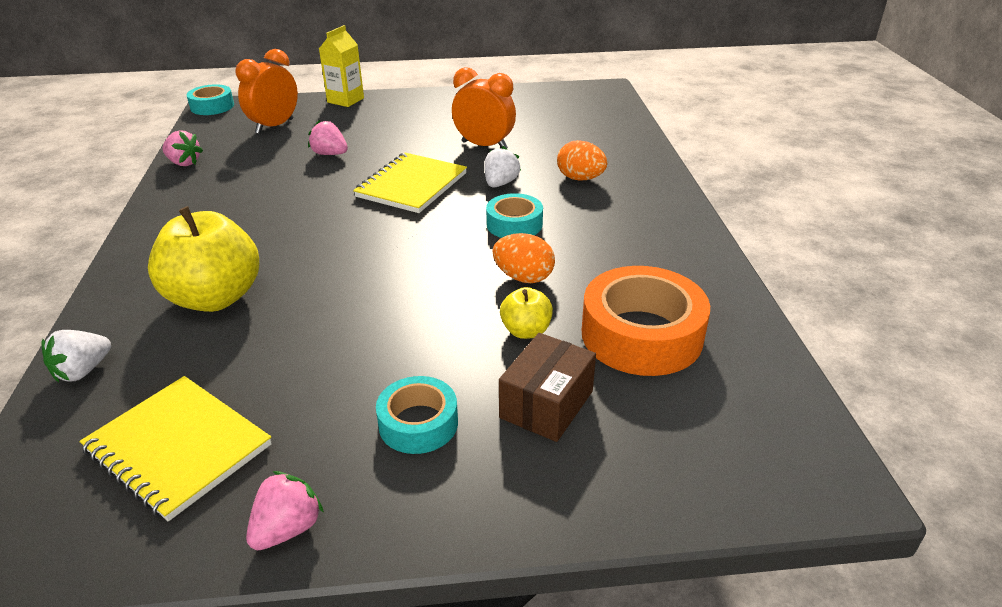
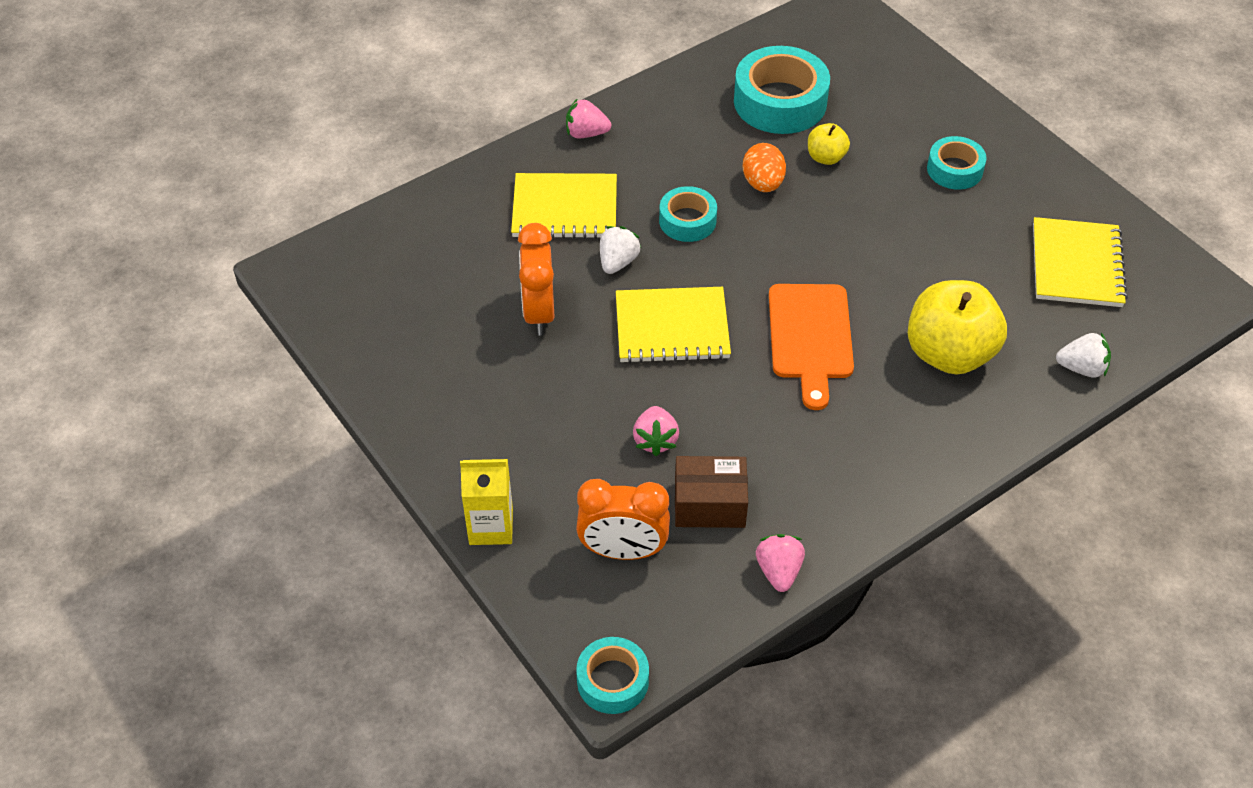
camera: 120 degrees left, 15 degrees up
(287, 529) = (1069, 183): pink strawberry -> pink strawberry (586, 133)
(327, 237) = (810, 337): none -> orange cutting board
(500, 183) = (618, 262): white strawberry -> white strawberry turned 120 degrees clockwise
(546, 404) = (886, 122): brown box -> brown box (709, 504)
(580, 178) = (565, 209): orange egg -> yellow notebook
(641, 335) = (780, 102): orange tape -> turquoise tape

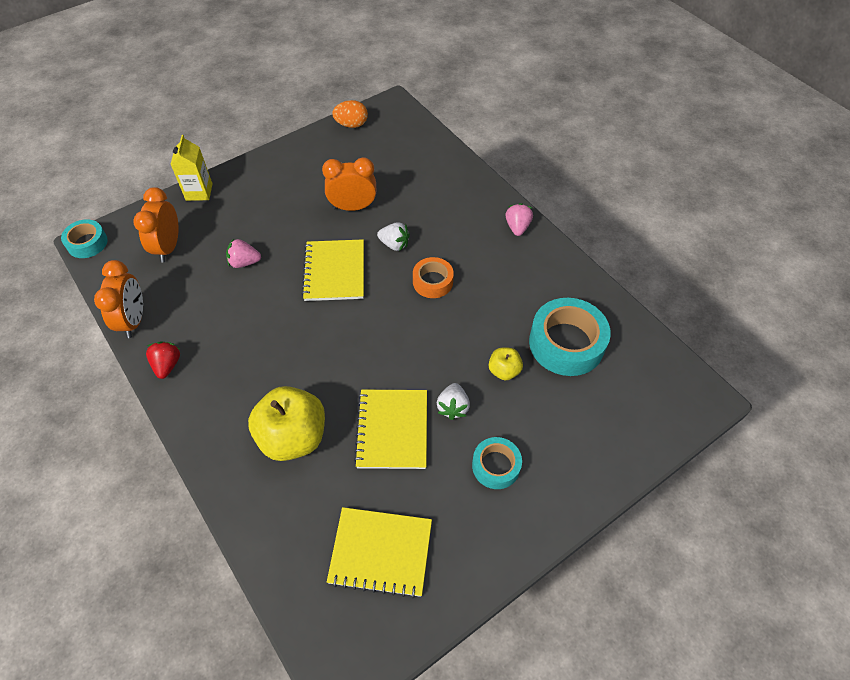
camera: 90 degrees right, 5 degrees up
(565, 209) = (443, 217): yellow notebook -> yellow notebook (392, 430)
(687, 221) = (432, 282): turquoise tape -> orange tape
(709, 504) = (191, 288): brown box -> none
(763, 184) = (472, 327): orange egg -> orange egg (351, 125)
(778, 571) = (134, 320): pink strawberry -> orange clock
(810, 337) = (319, 348): orange cutting board -> none
(857, 510) = (167, 365): none -> red strawberry
(1081, 368) = (266, 535): white strawberry -> white strawberry (453, 407)

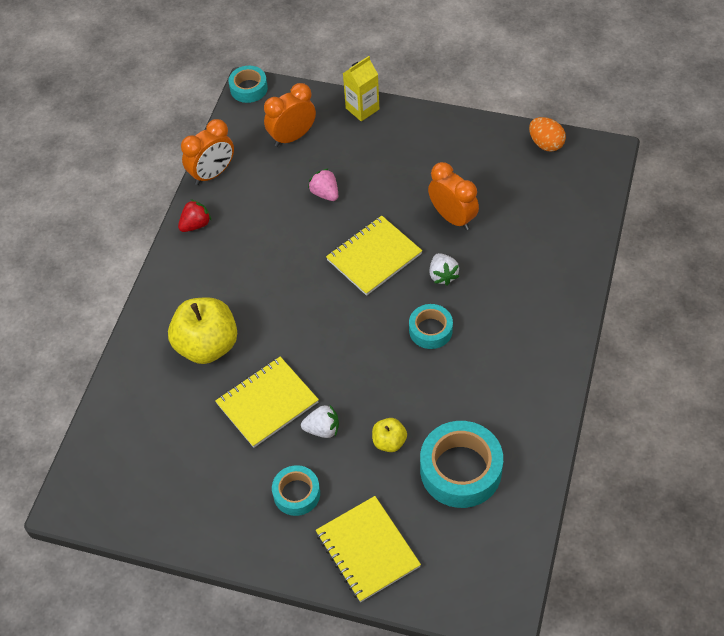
camera: 55 degrees right, 0 degrees up
(381, 552) = (167, 466): yellow notebook -> yellow notebook (367, 550)
(432, 282) = (430, 330): orange tape -> turquoise tape
(453, 407) = (322, 429): white strawberry -> white strawberry turned 150 degrees counterclockwise
(517, 227) = (555, 350): pink strawberry -> none

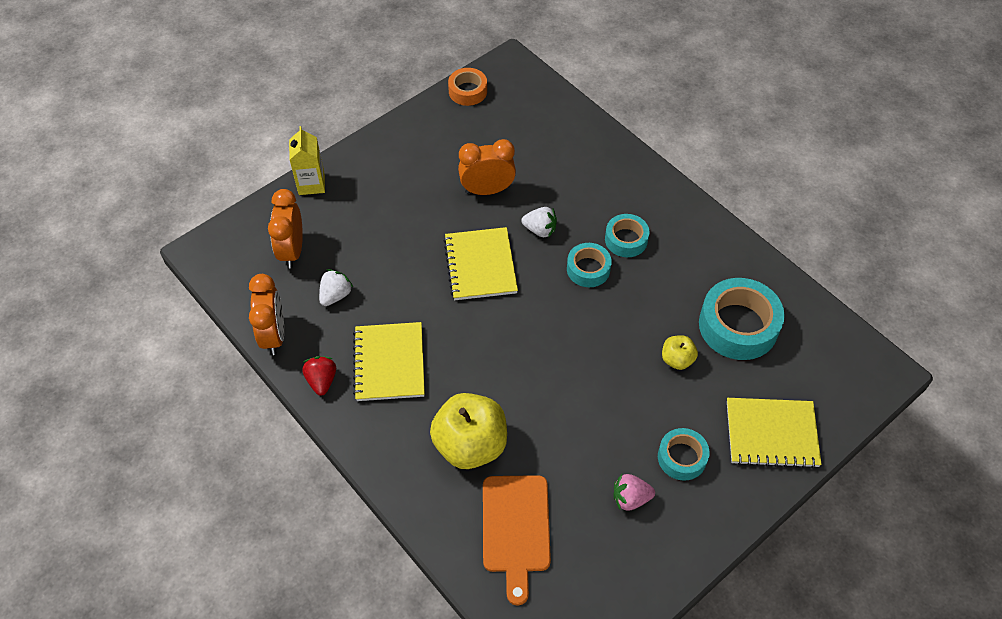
camera: 60 degrees left, 0 degrees up
(157, 414) = (515, 529): none -> orange cutting board
(248, 88) = (200, 252): turquoise tape -> turquoise tape (626, 240)
(267, 403) = (571, 430): yellow notebook -> yellow notebook (389, 363)
(322, 429) = (629, 401): white strawberry -> white strawberry (335, 295)
(325, 193) = (380, 262): pink strawberry -> pink strawberry (630, 498)
(545, 144) = (467, 91): orange egg -> orange tape

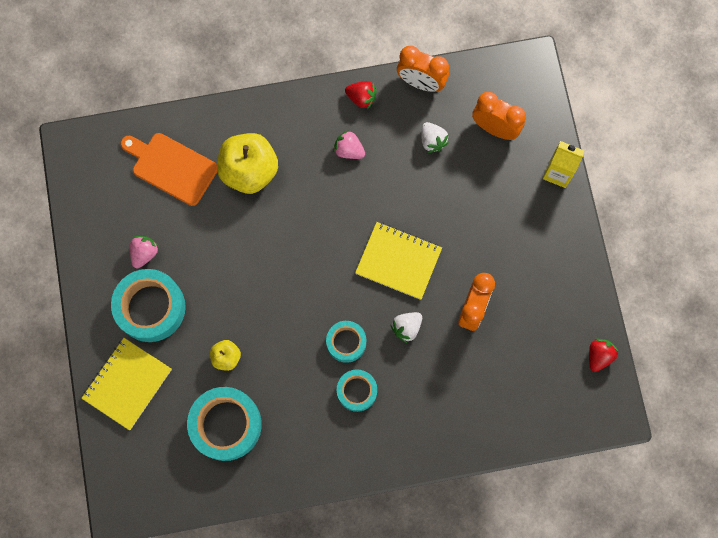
camera: 120 degrees right, 20 degrees up
(389, 363) = (349, 150): yellow notebook -> pink strawberry
(467, 91) = (598, 356): orange tape -> red strawberry
(682, 457) = (150, 308): turquoise tape -> turquoise tape, size x1.74

